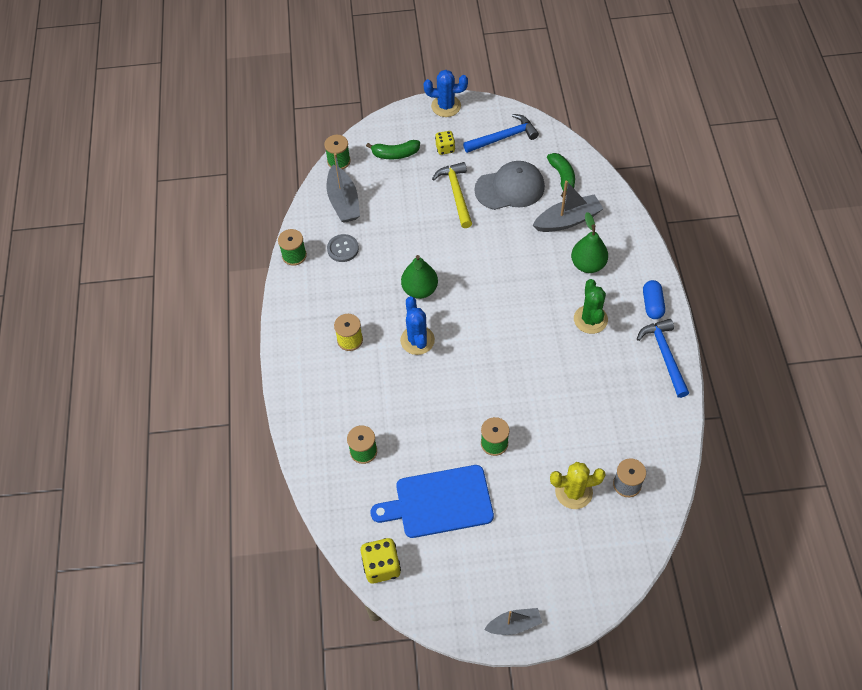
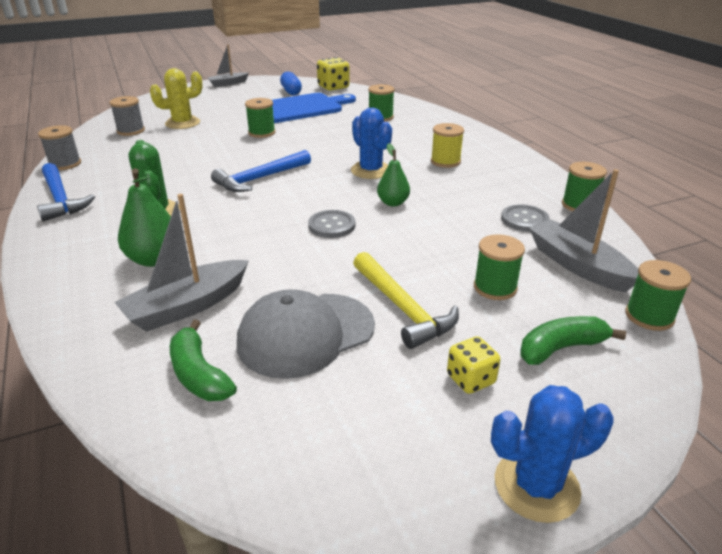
camera: 160 degrees right, 25 degrees down
(401, 196) = (495, 287): none -> green spool
(420, 289) = (393, 203): green pear -> green pear, size x0.66
(471, 273) = (331, 225): none -> grey button
(504, 137) = (351, 433): blue hammer -> blue hammer (260, 178)
(652, 304) = (61, 236): blue capsule -> blue capsule (291, 91)
(676, 419) = (65, 164): none -> grey spool

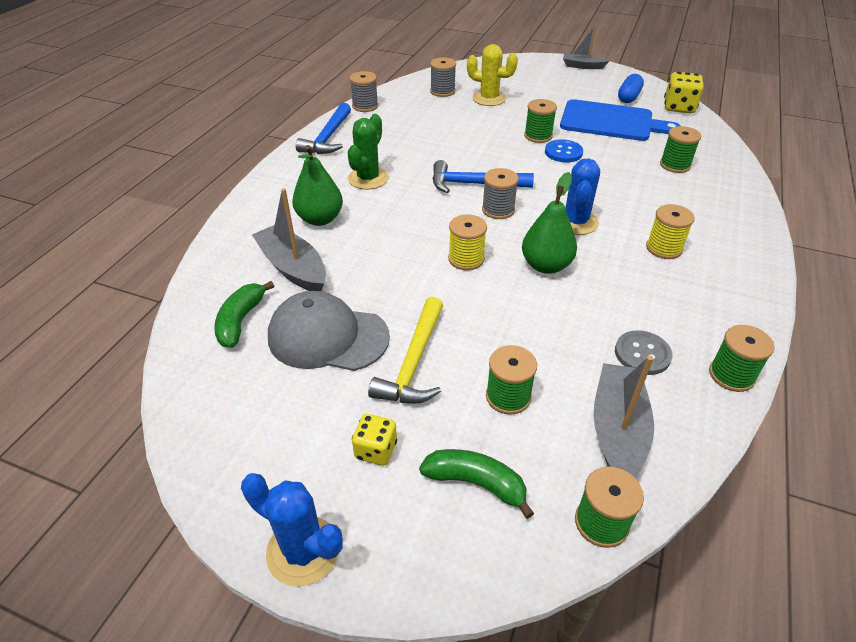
camera: 45 degrees right, 10 degrees up
(187, 306) = (293, 268): grey boat -> grey boat turned 45 degrees clockwise
(297, 136) = (563, 152): none -> blue button
(305, 186) = (498, 210): none -> grey spool
(331, 225) = (466, 259): grey button -> yellow spool
(393, 203) = (546, 265): green pear -> green pear, size x1.52

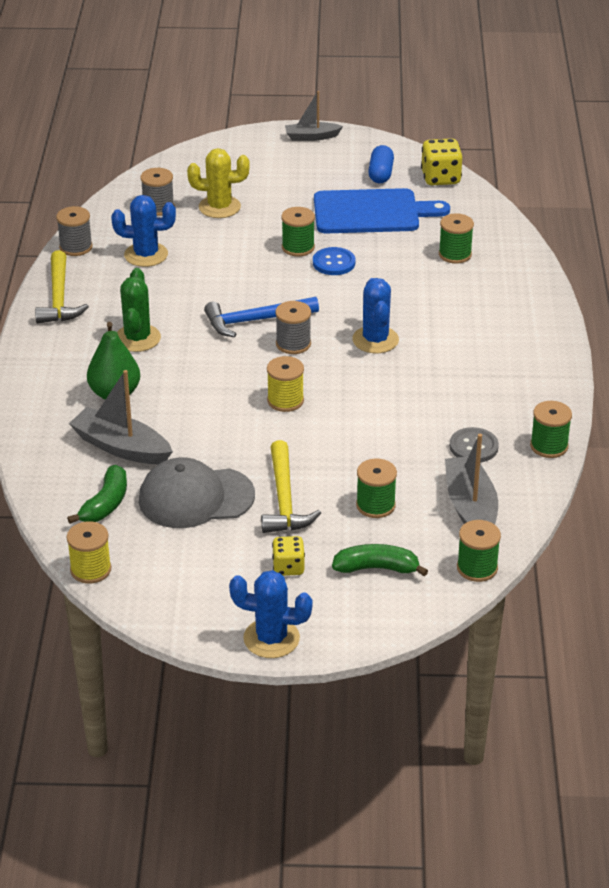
camera: 20 degrees left, 5 degrees down
(241, 321) = (105, 504): green banana -> green banana turned 150 degrees counterclockwise
(328, 137) = (59, 298): blue hammer -> yellow hammer
(413, 120) = (146, 255): none -> blue cactus
(546, 265) = (363, 390): green pear -> none
(664, 248) = (467, 348): yellow spool -> yellow spool (90, 569)

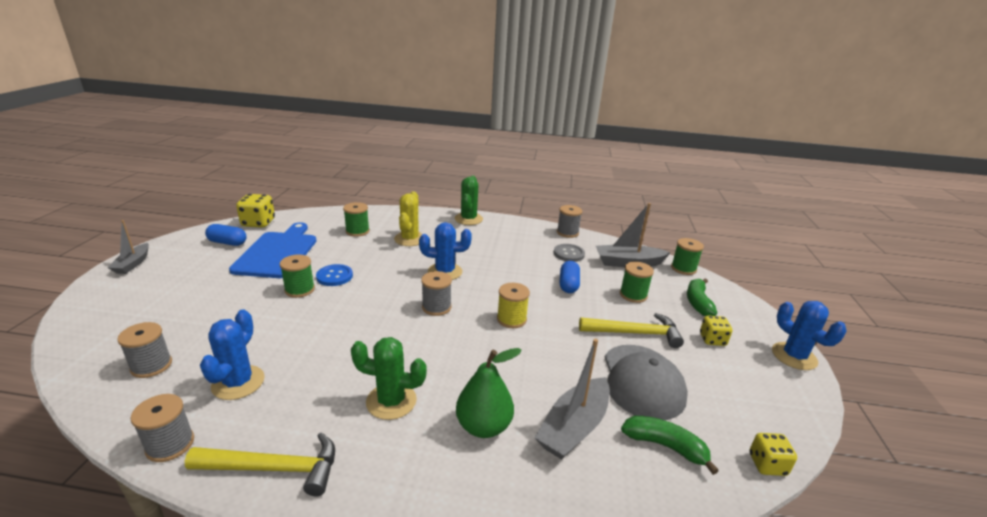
camera: 85 degrees left, 10 degrees down
(90, 569) = (767, 464): yellow spool -> yellow dice
(219, 207) = (194, 324): yellow cactus -> yellow cactus (410, 239)
(255, 320) = (395, 323): blue hammer -> none
(271, 638) = (794, 356): blue cactus -> blue cactus turned 45 degrees counterclockwise
(382, 446) = (568, 285): none -> blue capsule
(546, 343) = (468, 219): none -> green cactus
(549, 446) = (567, 232): green spool -> grey spool

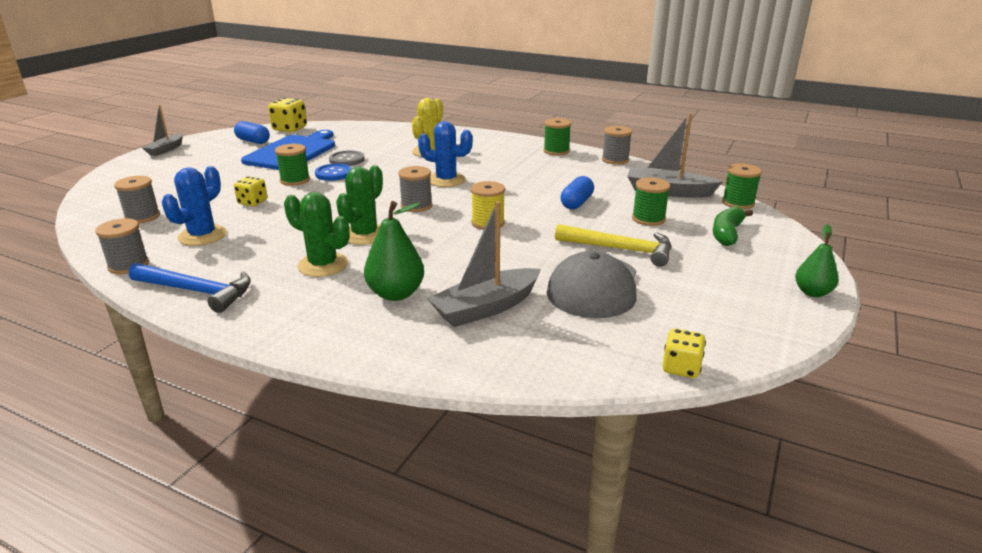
camera: 20 degrees right, 0 degrees up
(274, 469) = (197, 291): yellow hammer -> blue hammer
(357, 231) = (380, 142): green spool -> green spool (556, 151)
(468, 219) = (506, 140): green cactus -> green cactus (364, 235)
(568, 254) = (600, 178): grey button -> grey button (347, 160)
(665, 446) = (573, 336): green banana -> none
(712, 340) = (714, 266): yellow dice -> yellow dice (252, 202)
(794, 356) = (812, 292): blue cactus -> green pear

